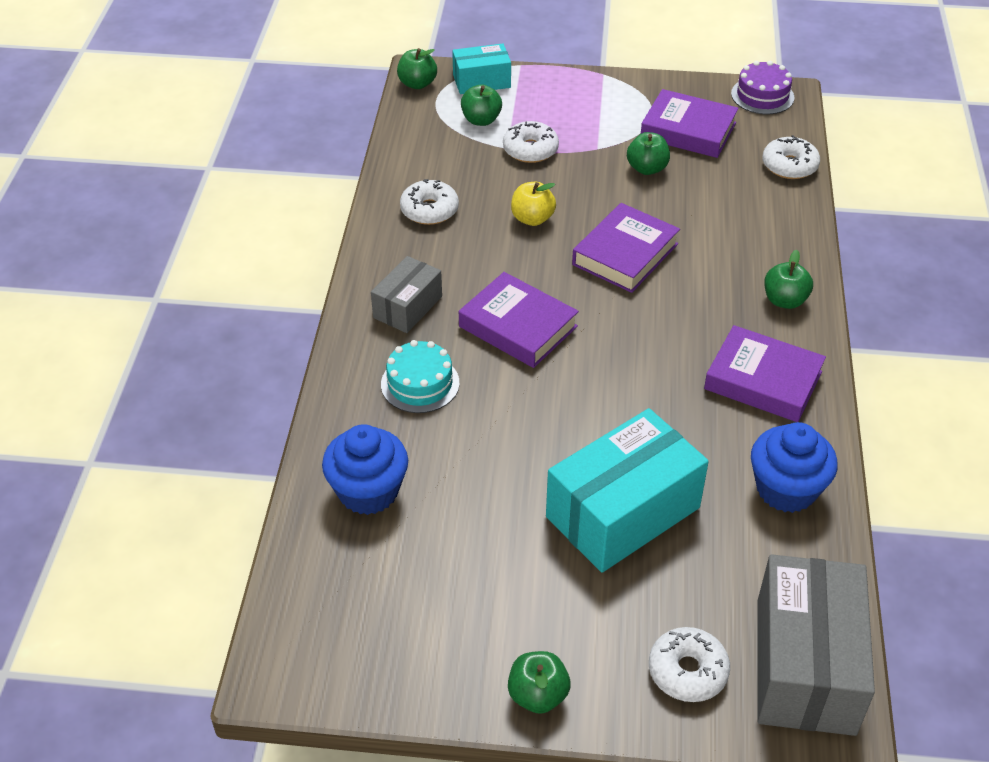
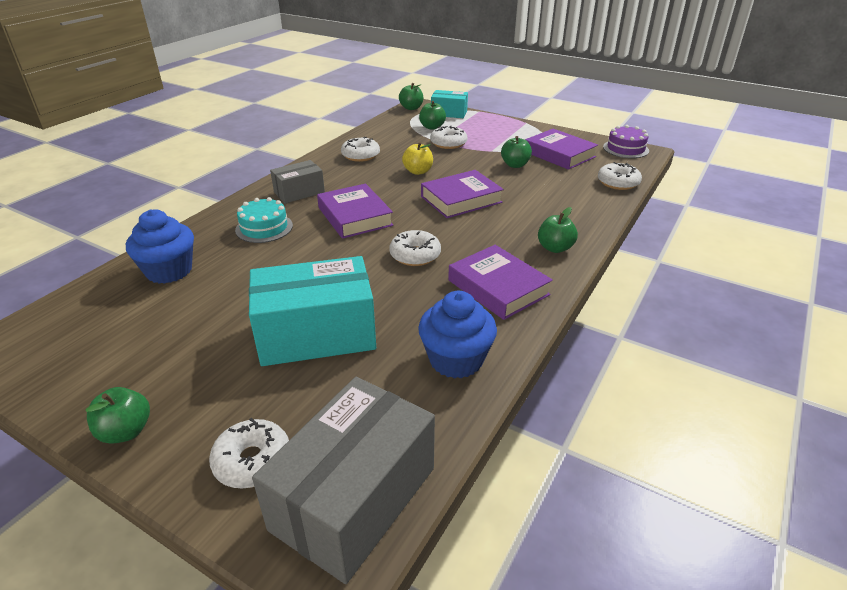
camera: 25 degrees right, 10 degrees down
(640, 365) = (415, 255): none -> white donut

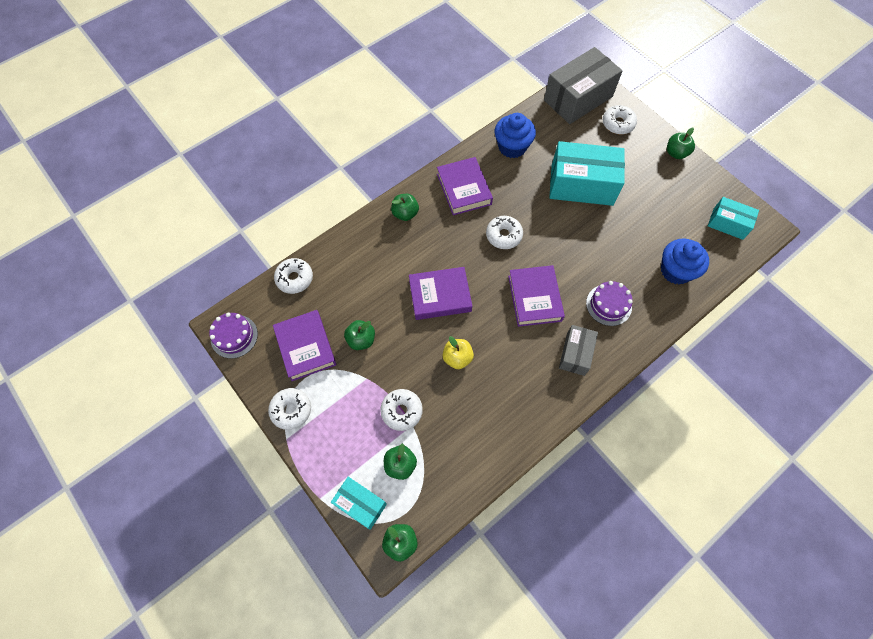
camera: 160 degrees left, 30 degrees up
(62, 339) = (728, 223): none -> turquoise box
(264, 228) = (608, 305): turquoise cake -> purple cake
(299, 192) = (575, 354): grey box -> grey box turned 60 degrees counterclockwise
(360, 155) = (503, 413): white donut -> white donut (291, 410)

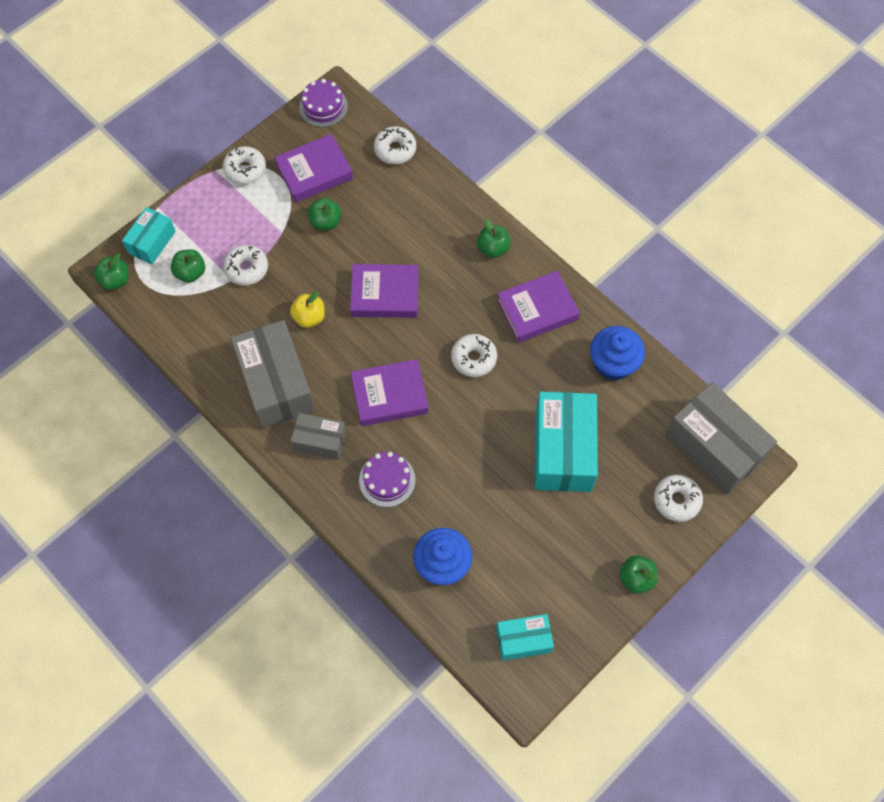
camera: 85 degrees right, 0 degrees up
(440, 296) = (385, 294): purple book -> purple book turned 75 degrees counterclockwise
(521, 388) = (276, 384): none -> grey box
(728, 223) = (523, 640): turquoise box -> turquoise box turned 60 degrees clockwise

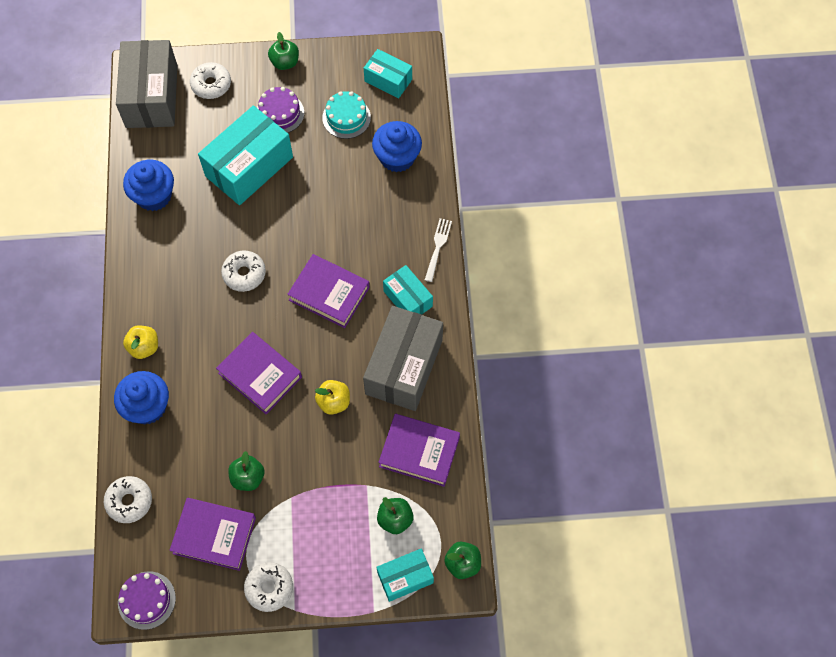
camera: 140 degrees left, 0 degrees up
(246, 268) = (347, 486): white donut -> none
(320, 441) = (408, 299): grey box -> turquoise box
(332, 506) = (438, 248): none -> white fork
(387, 480) = (385, 236): purple cake -> purple cake (280, 113)
(446, 213) = (147, 406): none -> blue cupcake
(493, 248) = (144, 347): green apple -> yellow apple
(525, 567) = (346, 118): none -> turquoise cake
(537, 310) = (163, 274): purple book -> purple book (419, 452)

